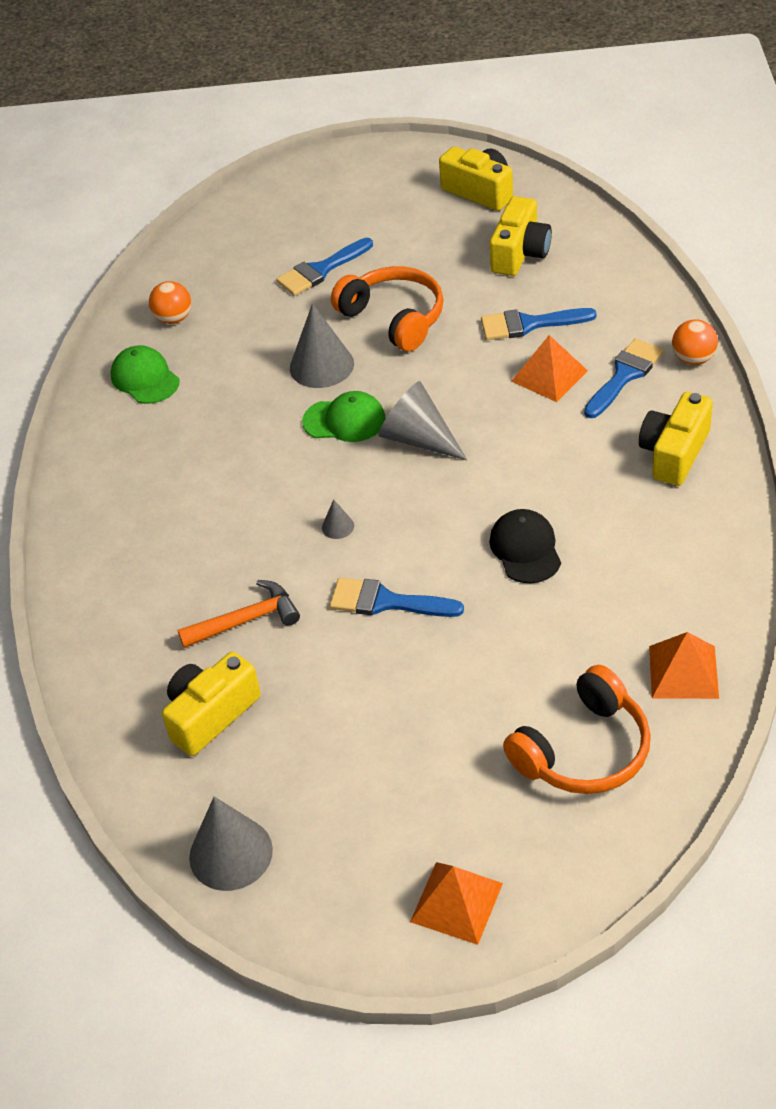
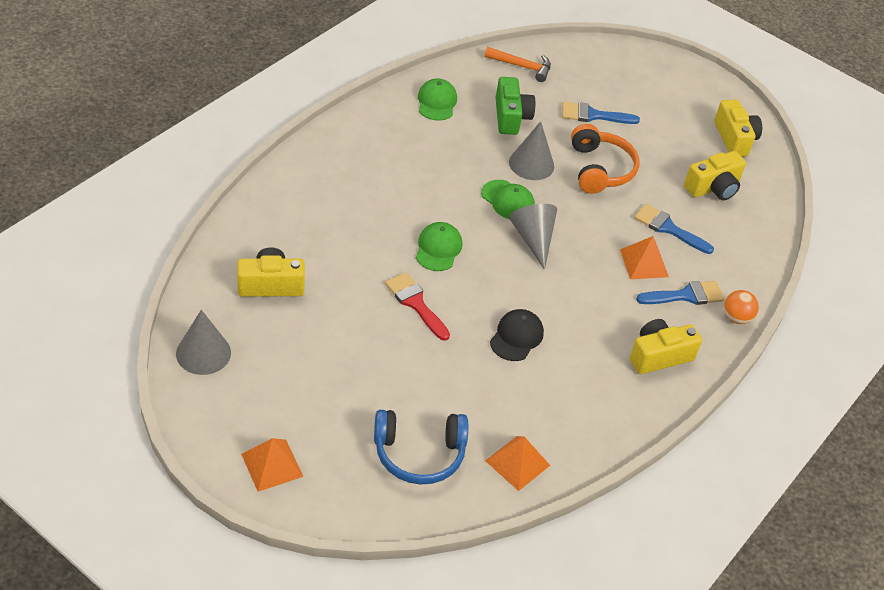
camera: 30 degrees right, 0 degrees up
(173, 318) = (487, 83): orange ball -> none
(241, 334) = (511, 117): none -> green camera
(246, 620) = (340, 256): orange hammer -> orange hammer (522, 67)
(338, 526) = (438, 248): grey cone -> green cap
(386, 602) = (415, 303): blue brush -> red brush
(583, 750) = (419, 454): orange headphones -> blue headphones

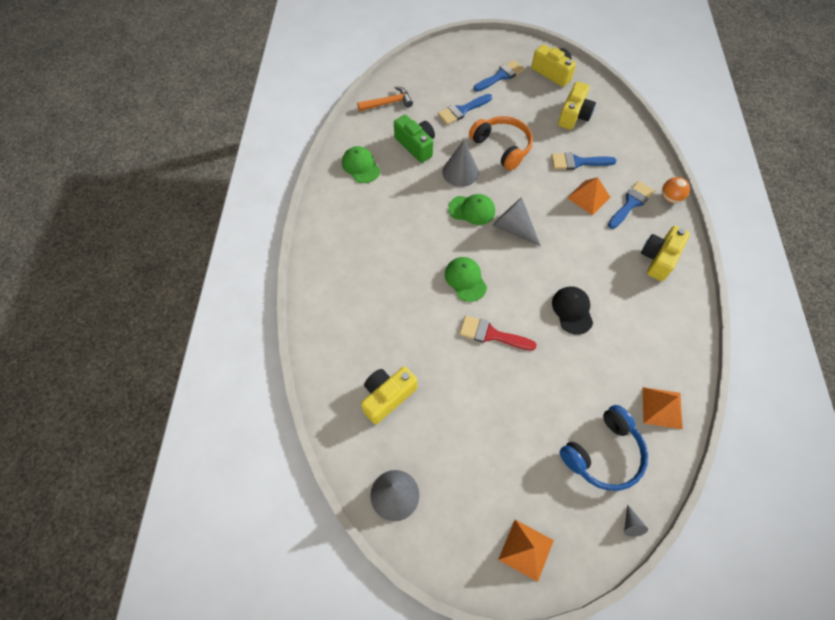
camera: 30 degrees left, 15 degrees up
(385, 516) = (631, 524): none -> grey cone
(671, 109) = (501, 76): none -> blue brush

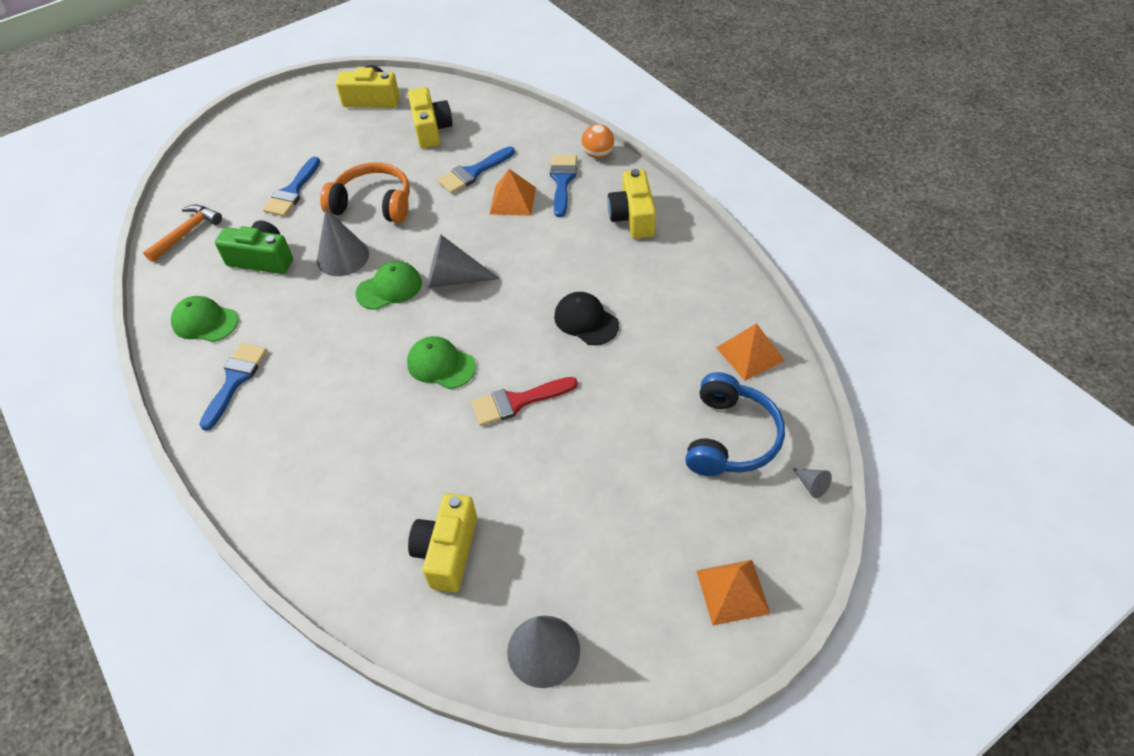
camera: 35 degrees left, 10 degrees down
(501, 76) = (312, 132): blue brush -> blue brush (235, 380)

